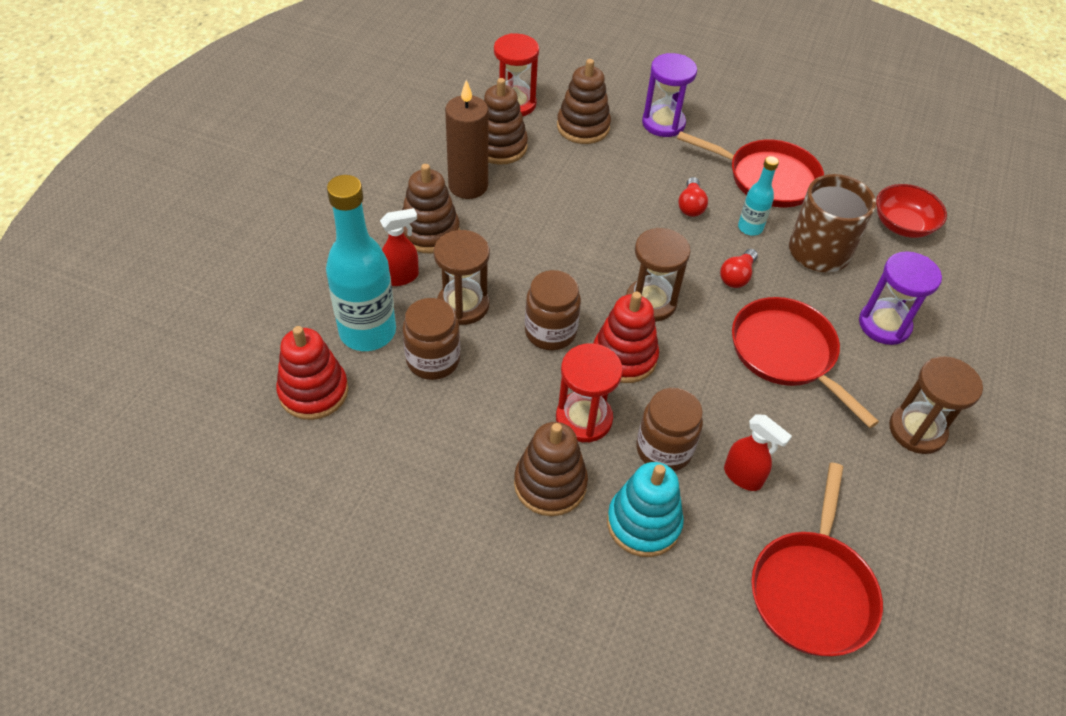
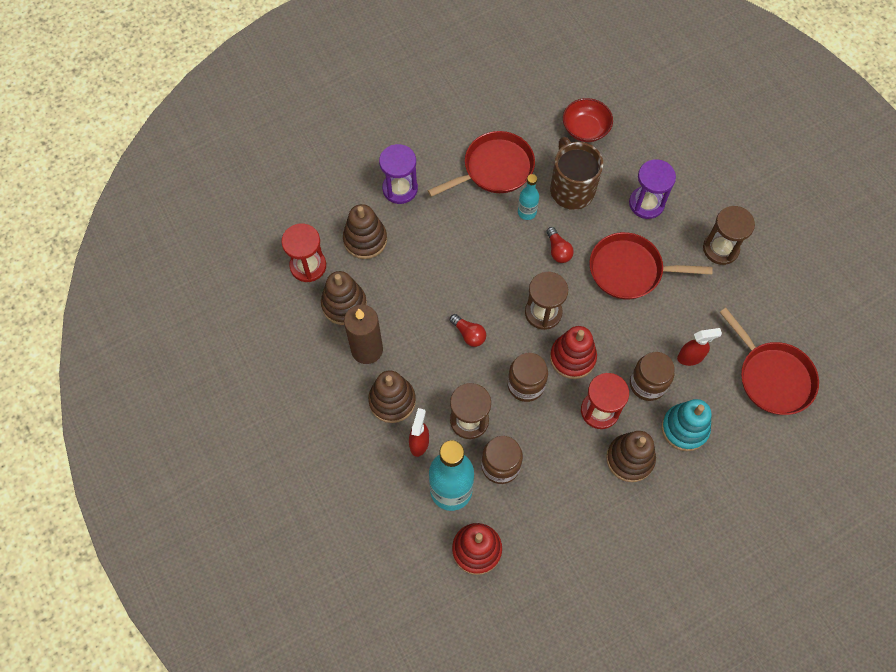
camera: 50 degrees left, 15 degrees up
(690, 206) = (484, 230): red light bulb -> red light bulb (469, 334)

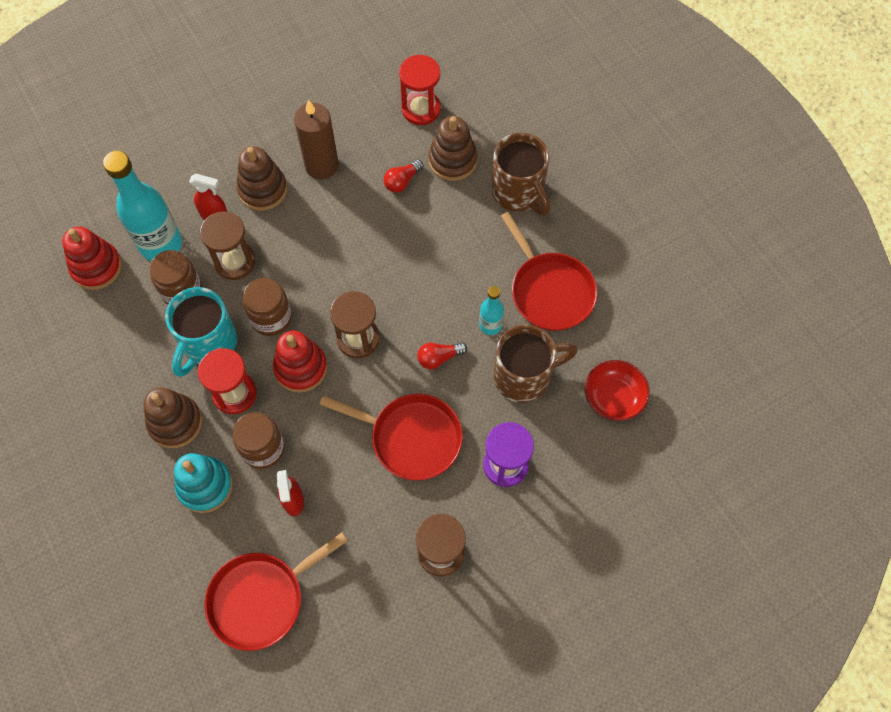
camera: 90 degrees right, 0 degrees up
(344, 304) = (374, 143): brown stacking toy -> none
(400, 189) = (518, 193): purple hourglass -> brown mug
(469, 334) = (335, 262): red light bulb -> red light bulb (402, 181)
(553, 437) = (208, 343): none -> turquoise mug
(629, 270) = (411, 438): red pan -> red pan turned 105 degrees clockwise

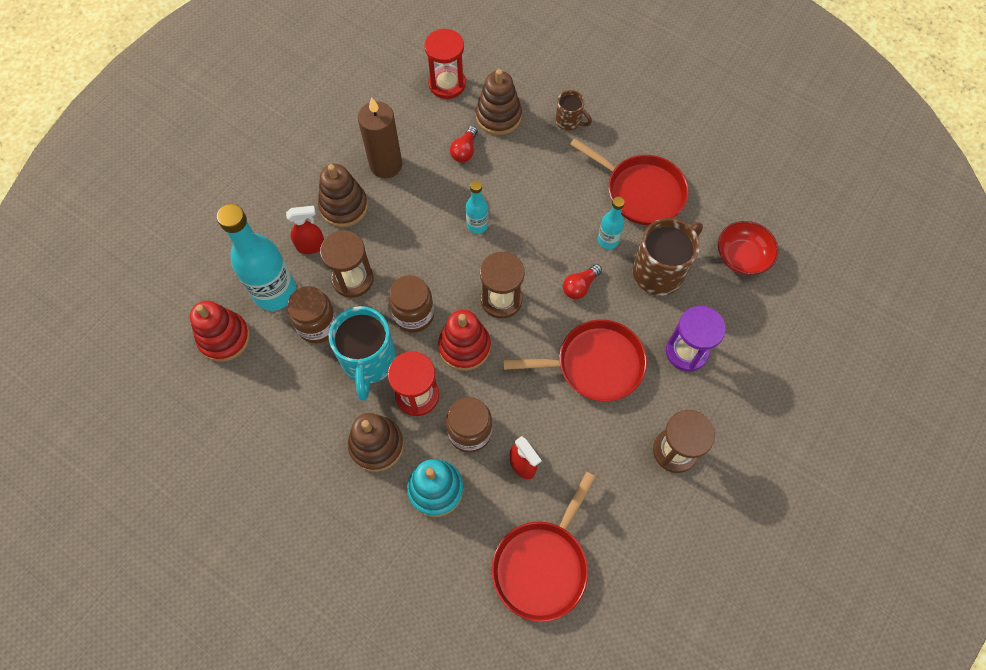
camera: 25 degrees left, 0 degrees up
(374, 258) = (477, 225): none -> turquoise bottle
(518, 193) = (569, 121): brown mug -> brown mug, size x0.53

